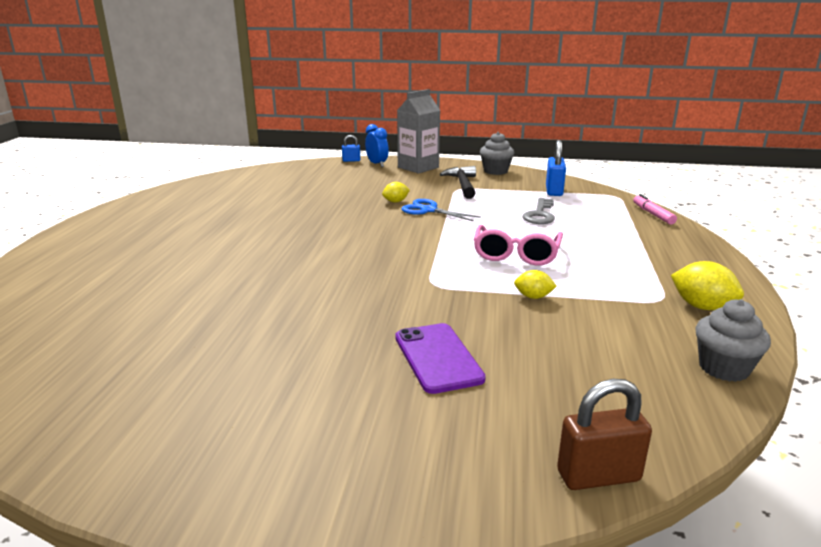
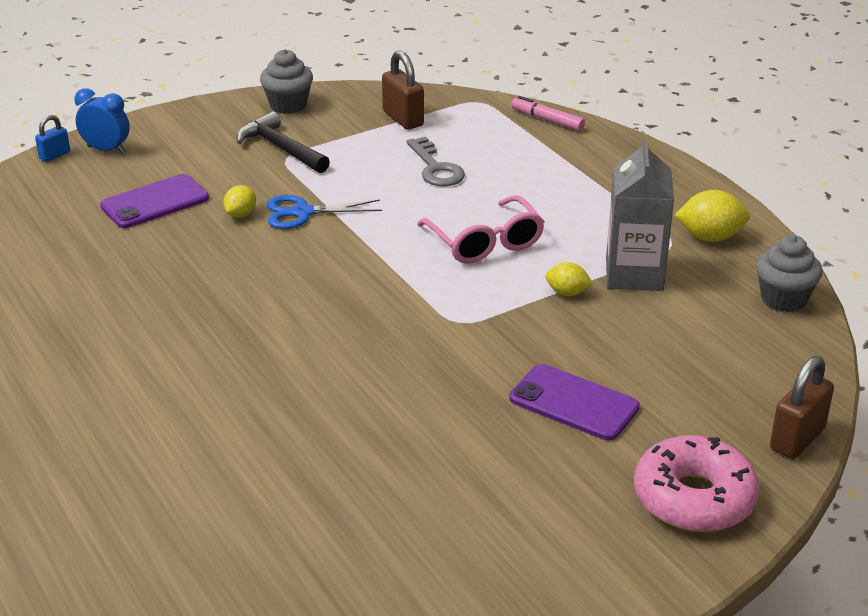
camera: 40 degrees left, 10 degrees up
(363, 186) = (155, 202): none -> purple phone
(418, 167) = (175, 135): grey carton -> grey carton (634, 274)
(431, 469) = (694, 498): none -> pink donut
(533, 297) = (567, 293): yellow lemon -> yellow lemon turned 45 degrees clockwise
(554, 191) = (403, 119): blue padlock -> brown padlock

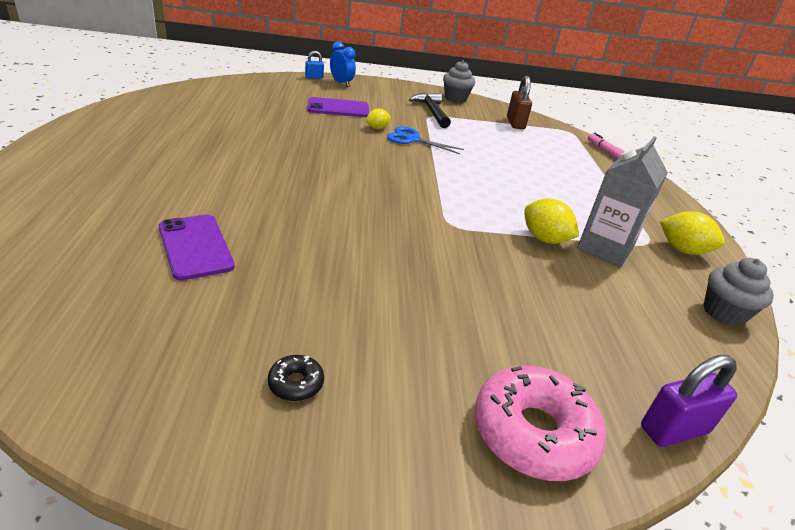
camera: 25 degrees right, 0 degrees up
(436, 168) = (514, 149): grey key -> none
(474, 560) = (296, 383): none -> black donut
(485, 242) = (511, 192): pink glasses -> none
(567, 293) = (544, 239): yellow lemon -> yellow lemon, size x1.62
(574, 403) = (488, 307): purple phone -> purple phone (195, 247)
(797, 439) = (674, 429): brown padlock -> purple padlock

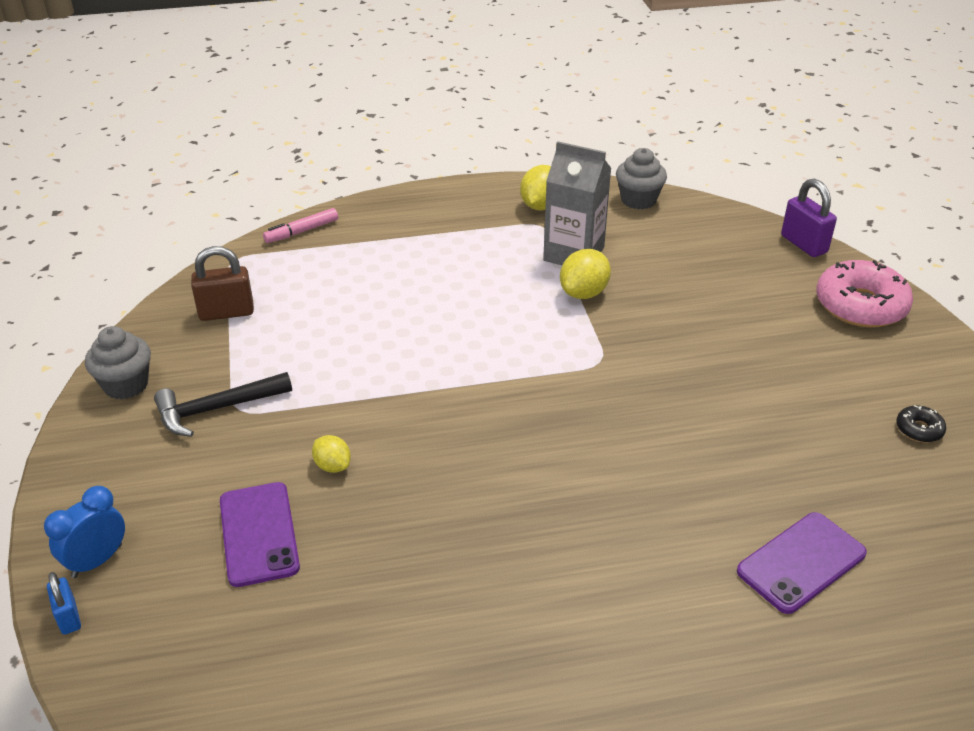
camera: 95 degrees left, 5 degrees up
(412, 139) = (360, 419): blue scissors -> none

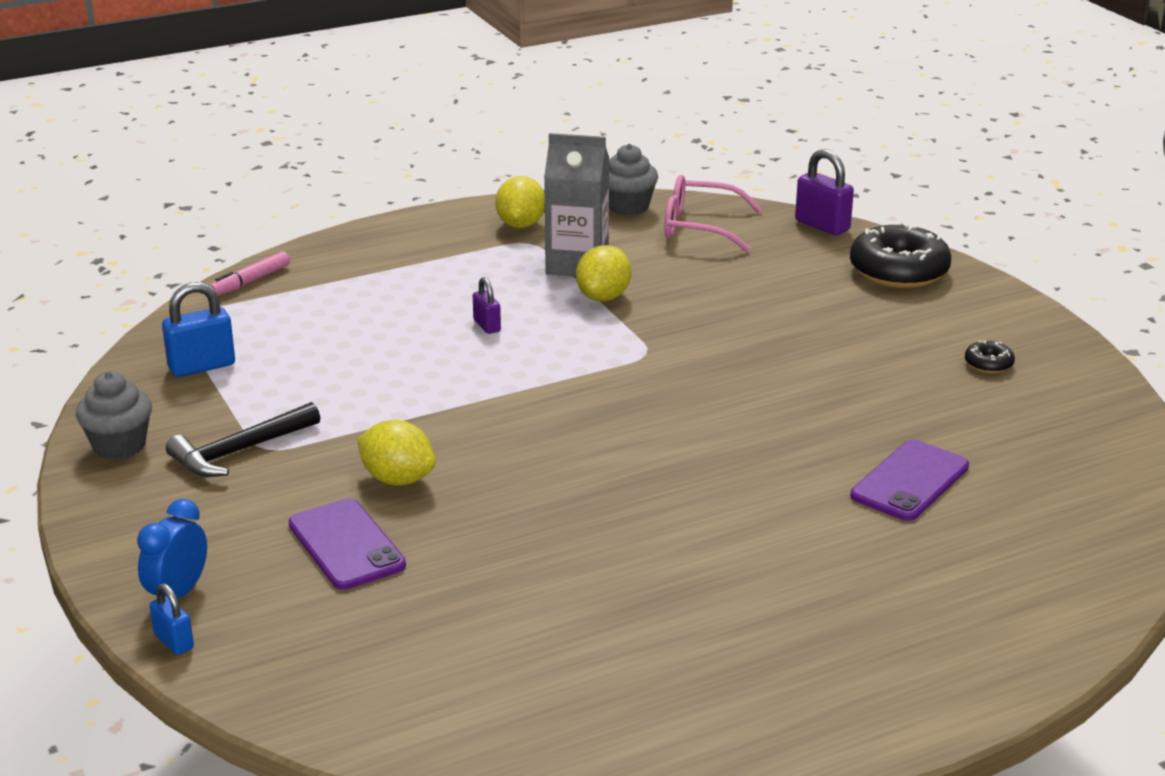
camera: 15 degrees left, 10 degrees down
(226, 312) = (202, 366): brown padlock -> blue padlock
(332, 466) = (398, 479): yellow lemon -> yellow lemon, size x1.62
(473, 308) = (487, 326): none -> purple padlock
(694, 230) = (700, 227): none -> pink glasses
(860, 305) = (898, 271): pink donut -> black donut

